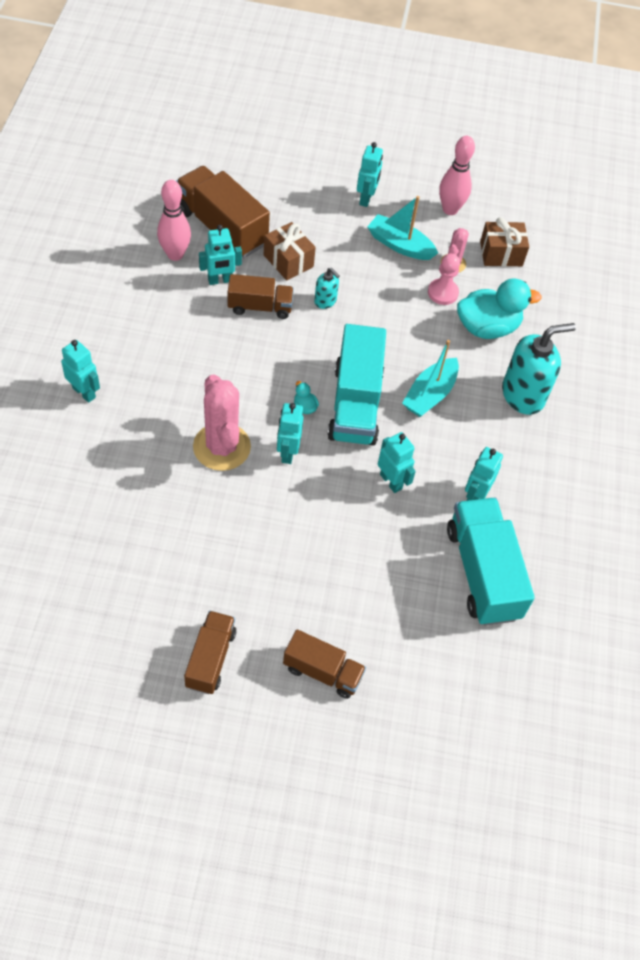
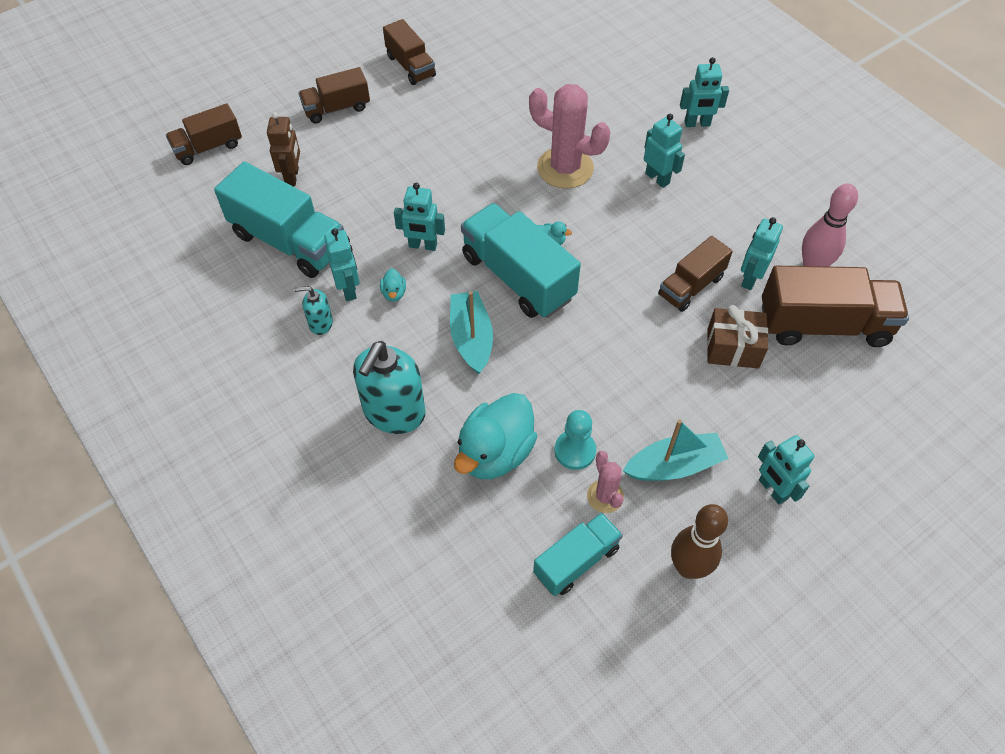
camera: 140 degrees right, 0 degrees up
(287, 452) = (518, 202): turquoise robot -> turquoise robot (657, 178)
(325, 301) = (654, 341): turquoise soap dispenser -> turquoise soap dispenser (320, 323)
(427, 631) = (292, 177): none -> brown robot
(442, 293) = (575, 451): pink pawn -> turquoise pawn
(447, 465) = (394, 293): none -> turquoise duck
(450, 209) = (688, 567): pink bowling pin -> brown bowling pin
(469, 733) = (208, 147): none -> brown truck
(501, 254) = (576, 561): brown gift -> turquoise truck

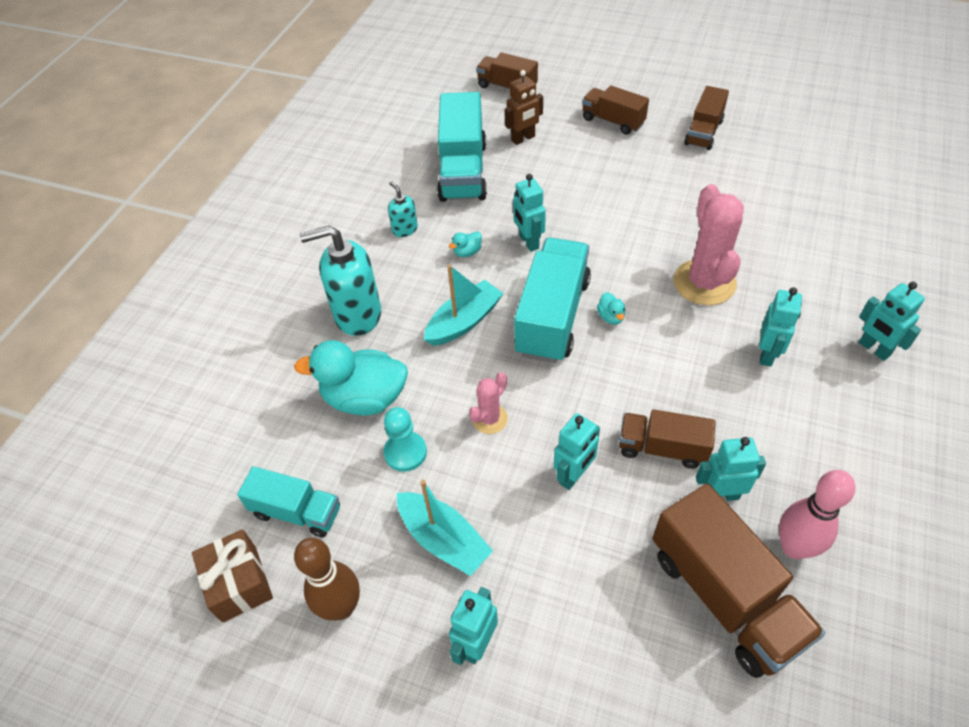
camera: 60 degrees right, 5 degrees down
(349, 289) = (448, 226): turquoise robot -> turquoise robot (574, 475)
(605, 496) = (374, 500): pink cactus -> pink cactus (489, 419)
(733, 348) = (618, 522): brown gift -> brown gift (239, 583)

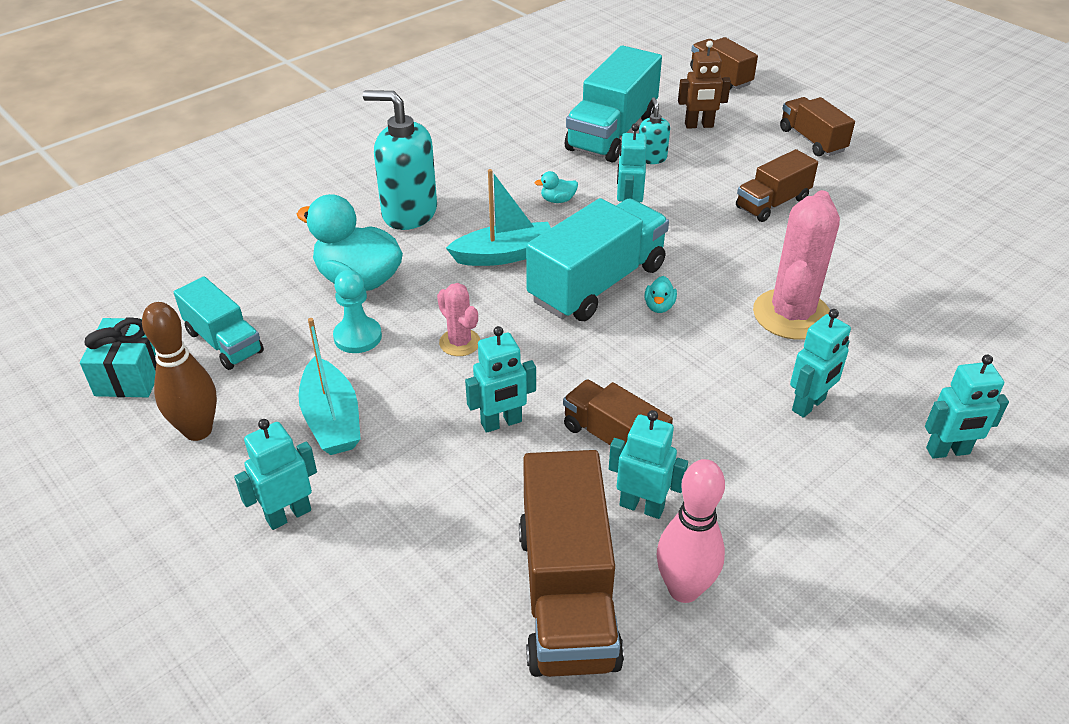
camera: 25 degrees right, 10 degrees down
(239, 583) = (132, 374): brown gift -> turquoise gift
(405, 229) = (512, 161): turquoise soap dispenser -> turquoise soap dispenser (651, 158)
(489, 419) = (460, 342): pink cactus -> pink cactus turned 75 degrees clockwise
(703, 132) = (911, 182): brown truck -> brown truck (772, 203)
(874, 349) = (948, 451): turquoise robot -> turquoise robot turned 90 degrees counterclockwise

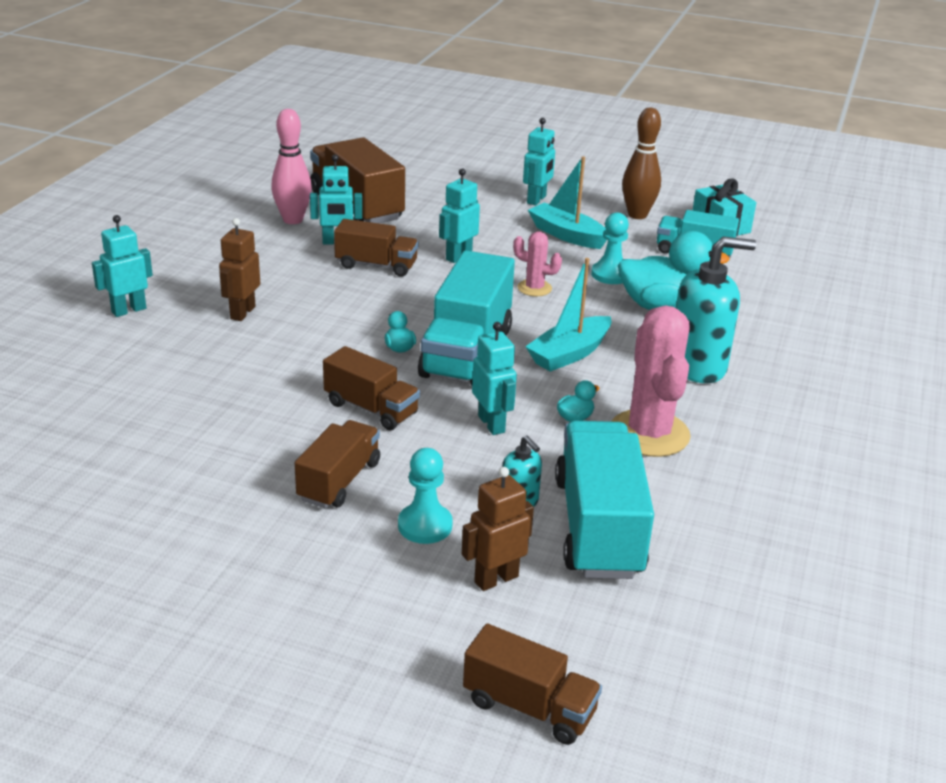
camera: 150 degrees right, 10 degrees down
(725, 162) = (425, 525): none -> turquoise pawn
(791, 315) = (277, 370): pink cactus -> pink cactus (649, 434)
(809, 405) = (242, 313): turquoise robot -> brown robot
(812, 140) = (322, 603): brown truck -> brown truck (371, 409)

